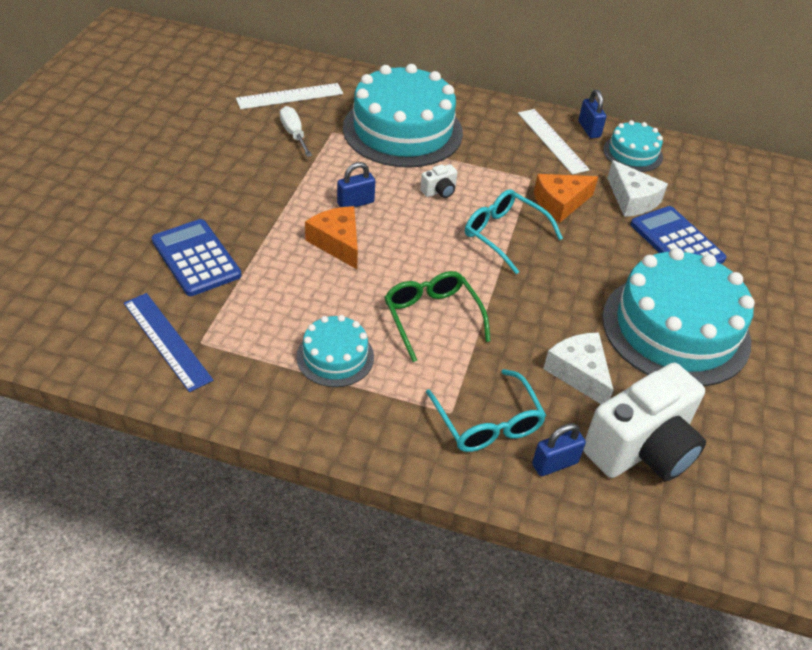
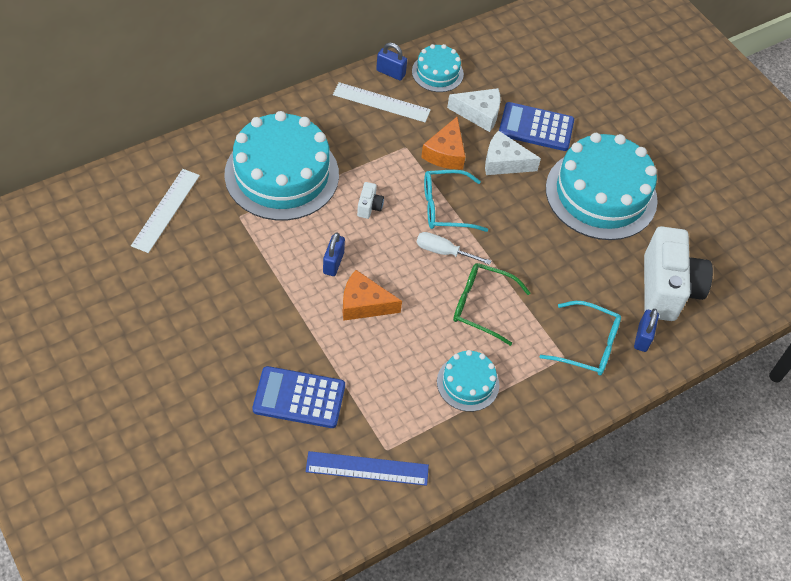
camera: 50 degrees left, 10 degrees up
(294, 134) = (216, 241): white screwdriver -> white screwdriver (443, 251)
(579, 373) = (591, 270): white cheese -> white cheese (504, 162)

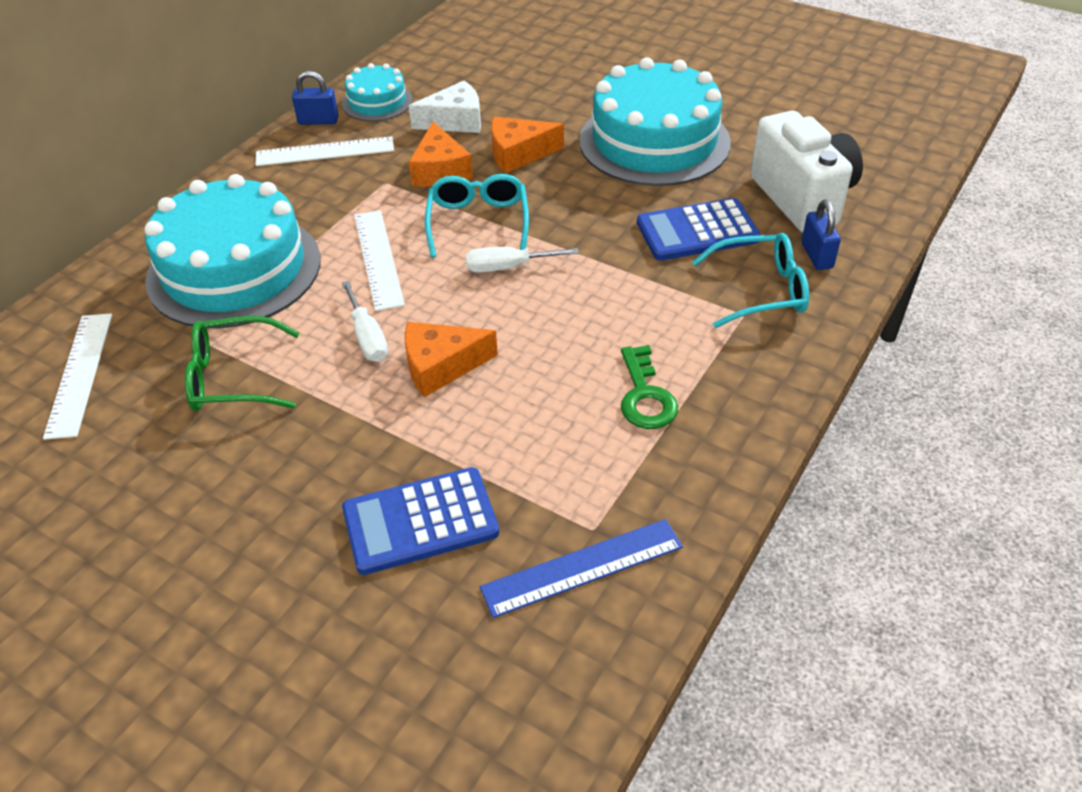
camera: 20 degrees left, 10 degrees down
(333, 263) = (367, 337): blue padlock -> white screwdriver
(369, 207) = (378, 259): white camera -> white ruler
(445, 207) = (478, 222): turquoise glasses -> turquoise glasses turned 120 degrees clockwise
(468, 383) = (645, 396): turquoise cake -> green key
(481, 306) = (599, 304): green glasses -> green glasses (233, 377)
(504, 162) = (518, 153): white cheese -> orange cheese
(536, 127) = (531, 110): blue calculator -> blue calculator (697, 231)

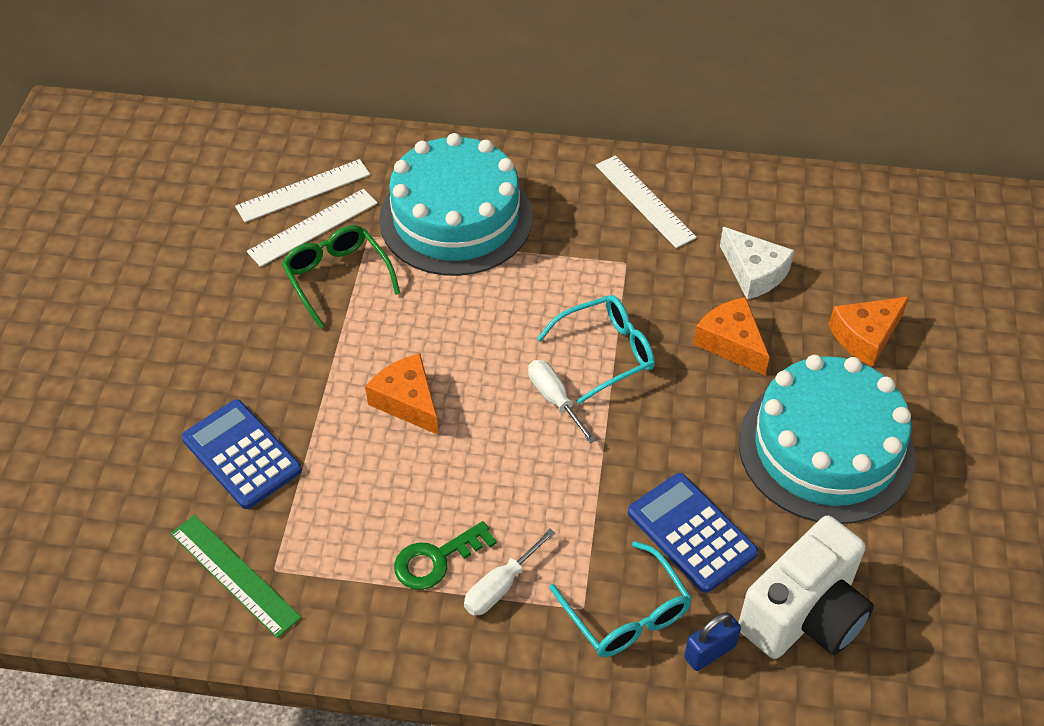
camera: 65 degrees right, 5 degrees up
(318, 121) = (688, 175): blue padlock -> none
(367, 337) = (418, 339): white screwdriver -> white screwdriver (500, 586)
(377, 102) = (746, 202): turquoise cake -> none
(378, 259) = (517, 303): white ruler -> white ruler (313, 227)
(440, 170) = (667, 294): orange cheese -> orange cheese (865, 336)
(582, 568) = (234, 575): blue ruler -> green ruler

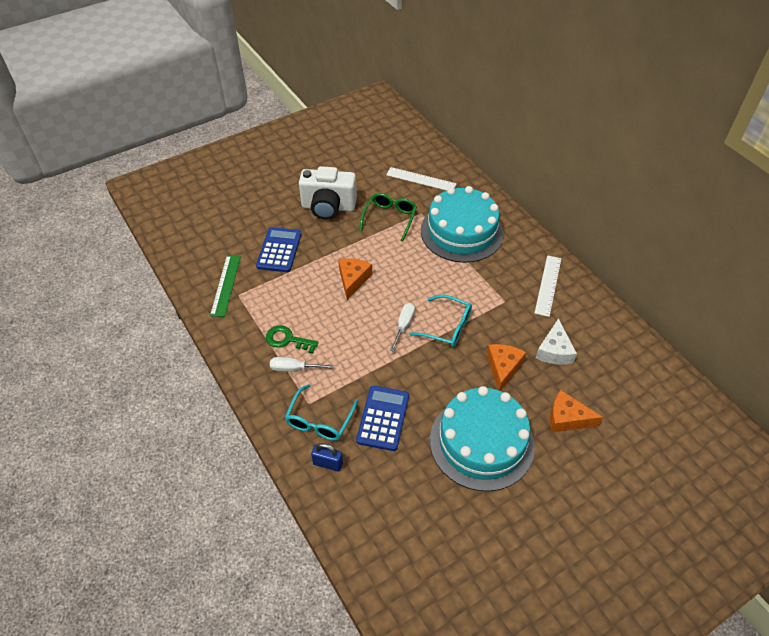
camera: 50 degrees right, 0 degrees up
(313, 227) = (406, 194): white ruler -> none
(804, 615) = (380, 489): white camera -> white camera (328, 207)

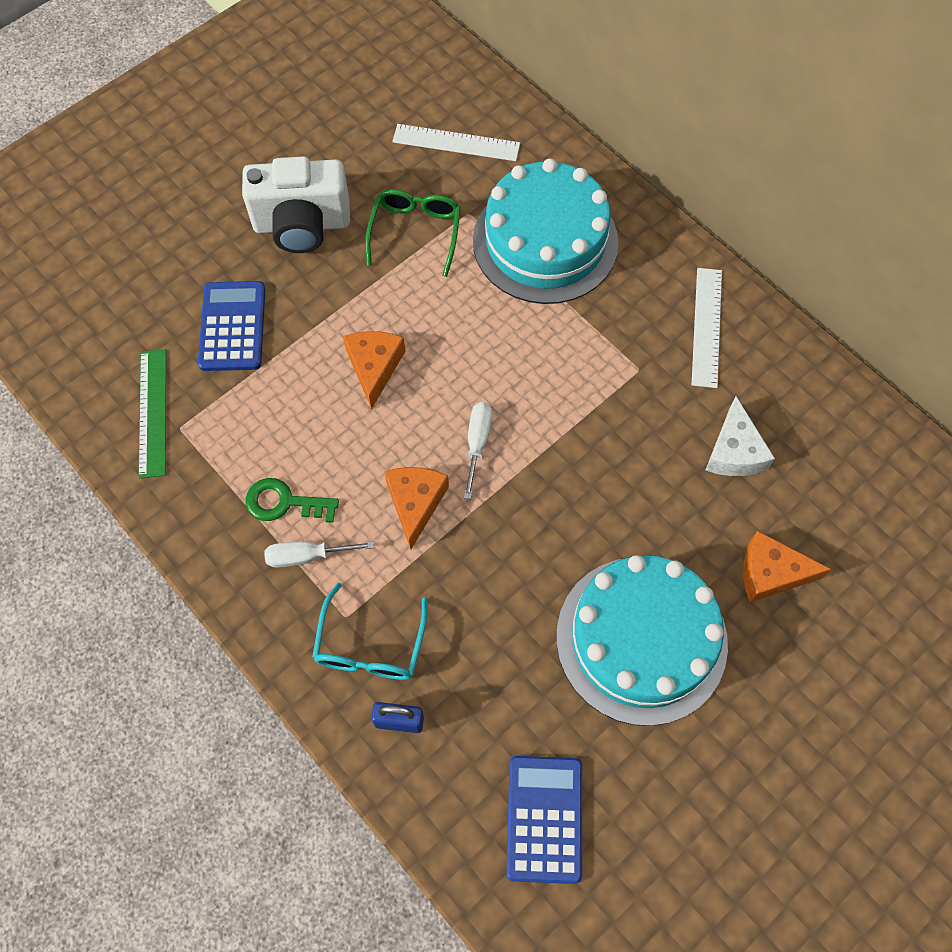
camera: 10 degrees left, 15 degrees up
(383, 418) = (474, 623): blue calculator -> blue calculator (544, 818)
(447, 327) = (551, 434): turquoise glasses -> none
(503, 368) = (655, 497): orange cheese -> orange cheese (415, 503)

